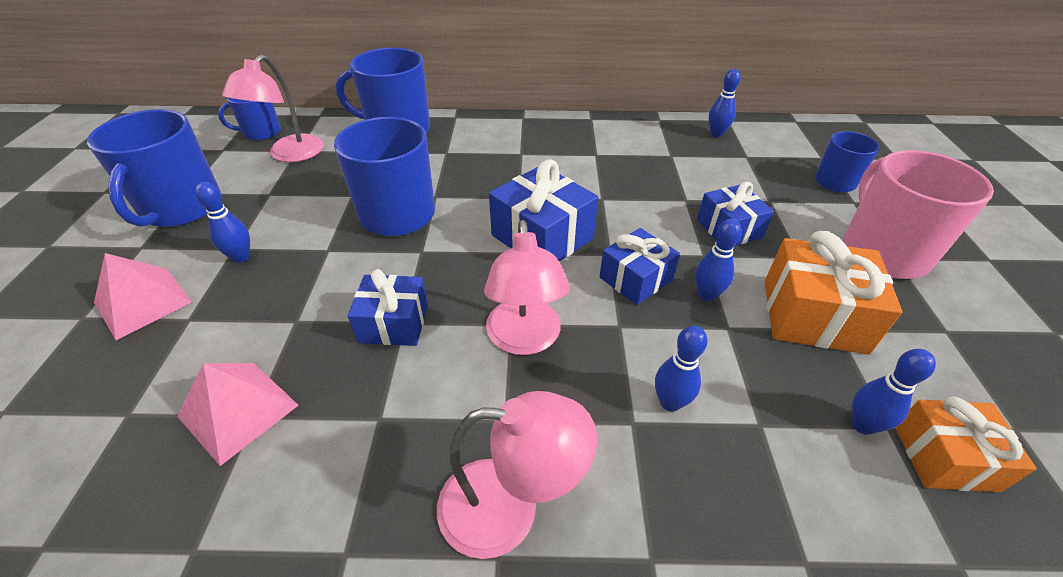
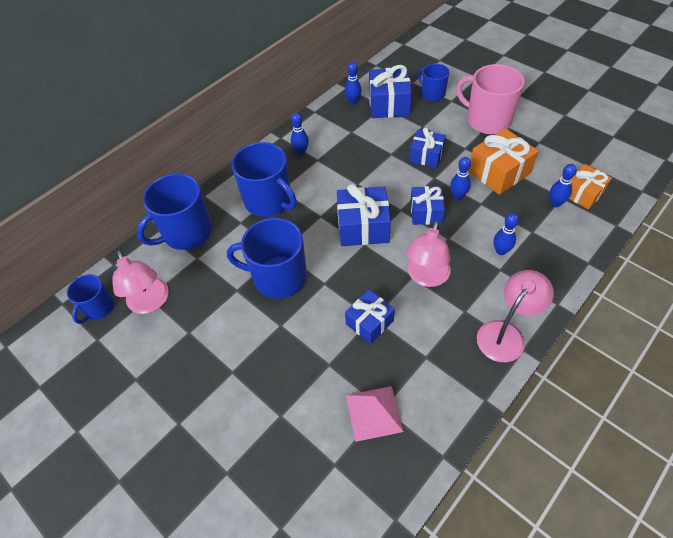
camera: 45 degrees left, 10 degrees up
(143, 302) = (242, 435): pink pyramid -> none
(181, 208) = (153, 387): blue mug -> blue mug (269, 201)
(241, 257) = (245, 371): blue bowling pin -> blue bowling pin (301, 151)
(524, 339) = (426, 277): pink lamp -> pink lamp turned 75 degrees clockwise
(757, 159) = (389, 104): none -> blue gift

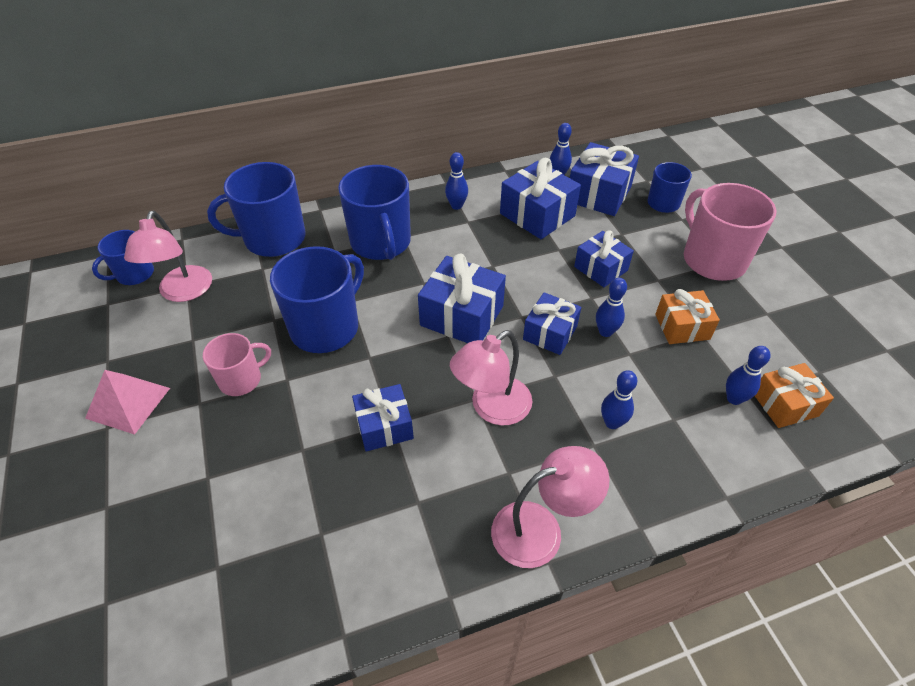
camera: 25 degrees right, 5 degrees down
(248, 341) = (241, 379): none -> pink mug
(278, 277) = (326, 327): blue mug -> blue mug turned 90 degrees clockwise
(360, 135) = (537, 215): none -> blue gift
(373, 413) = (306, 533): pink pyramid -> pink pyramid (128, 403)
(499, 172) = (682, 327): orange gift -> orange gift, size x0.65

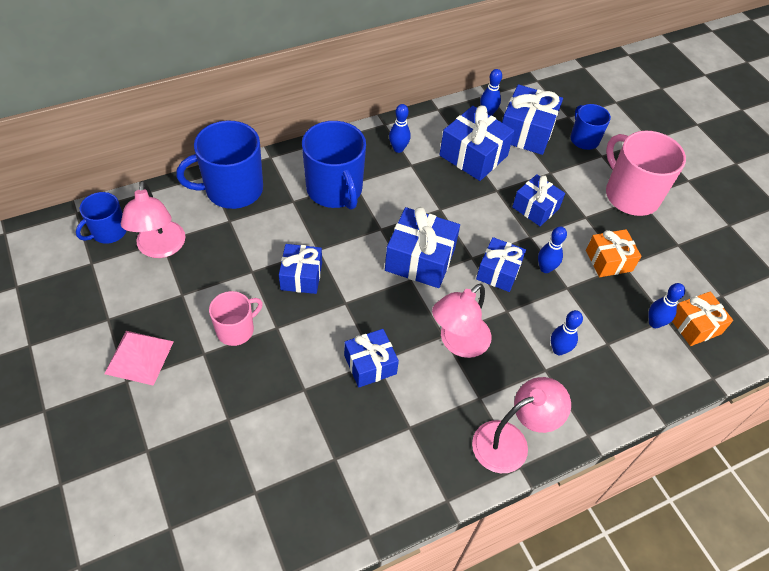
camera: 10 degrees left, 5 degrees up
(326, 327) = (301, 276): blue mug -> blue gift

